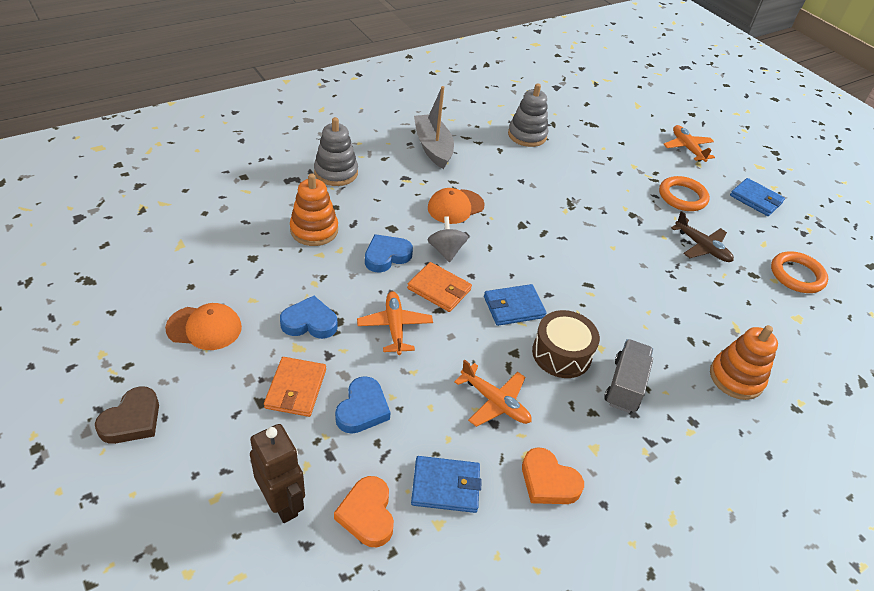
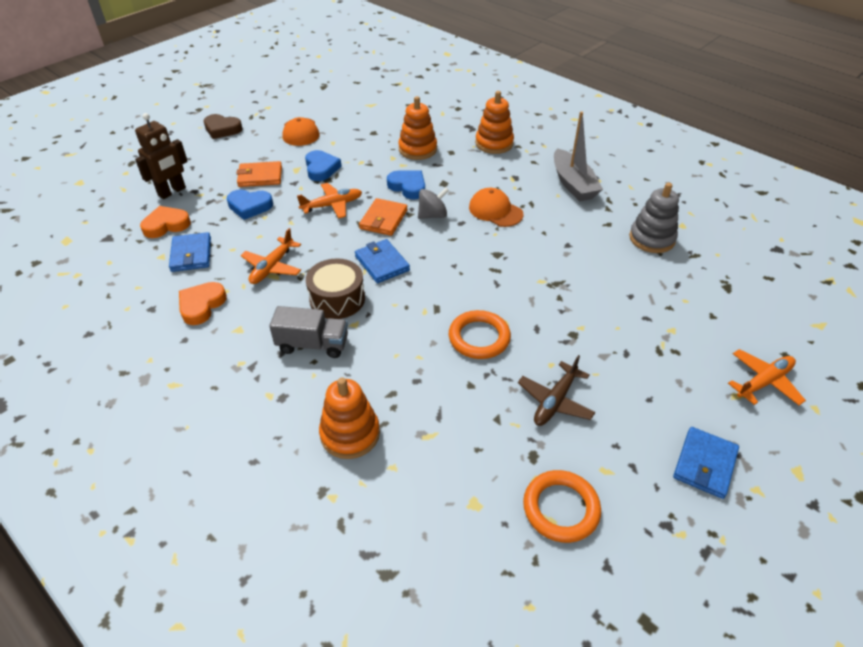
camera: 80 degrees right, 0 degrees up
(336, 173) = (494, 143): grey stacking toy -> orange stacking toy
(433, 148) = (573, 184): grey boat -> grey boat turned 105 degrees clockwise
(682, 197) = (644, 379): orange ring -> orange ring (479, 338)

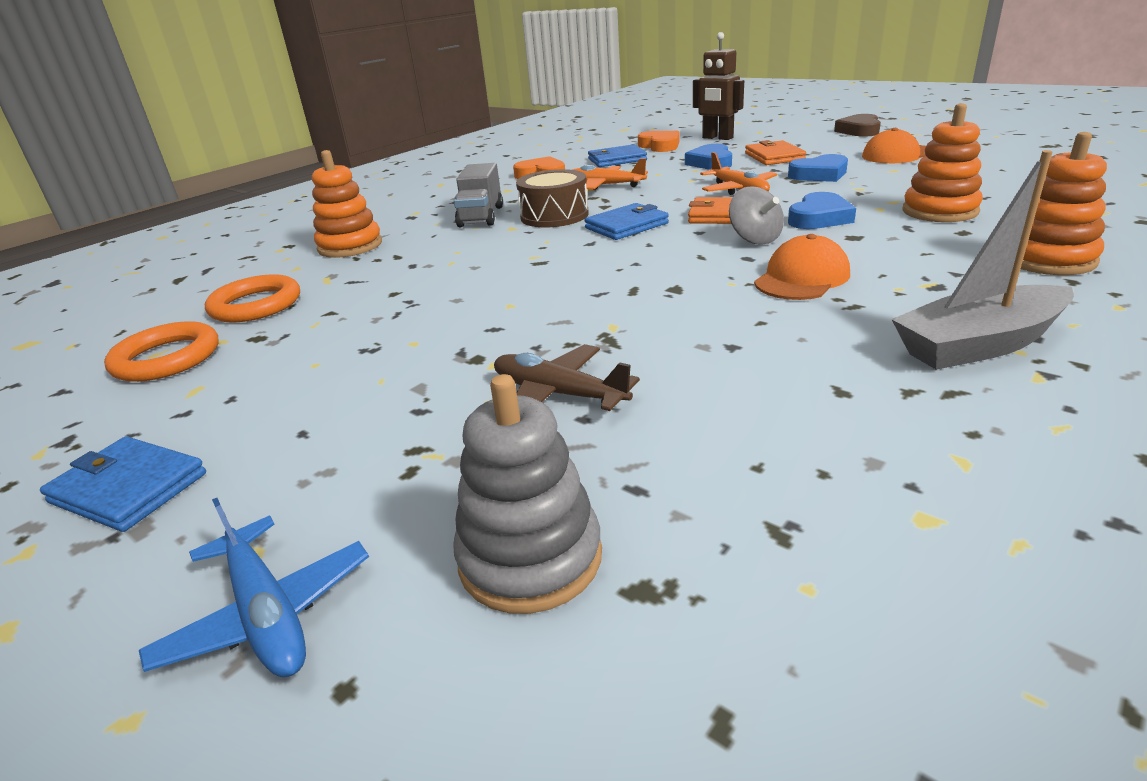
camera: 90 degrees right, 15 degrees down
(479, 338) = (479, 291): orange ring -> orange ring (256, 305)
(555, 401) = (339, 348): brown plane -> brown plane (558, 394)
(652, 239) = (817, 455): grey stacking toy -> grey stacking toy (530, 558)
(763, 382) = (267, 614): orange plane -> blue plane

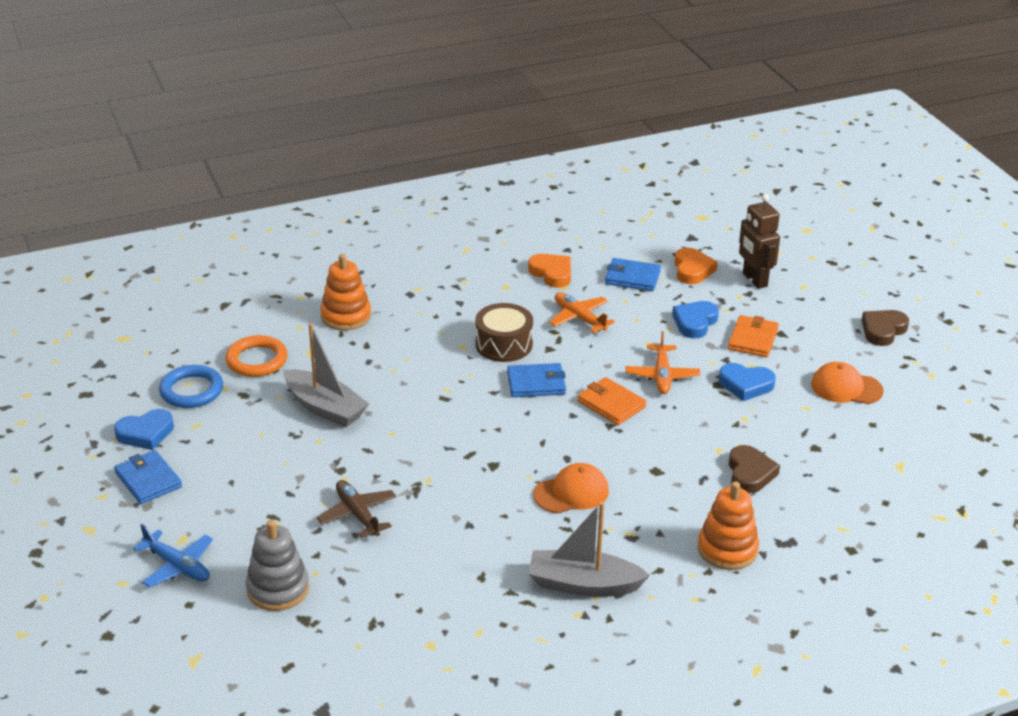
camera: 25 degrees right, 5 degrees up
(167, 358) = (191, 390): orange ring -> blue ring
(267, 614) = (177, 566): blue plane -> blue plane turned 45 degrees counterclockwise
(392, 313) = (325, 408): none -> grey boat
(481, 216) = (455, 319): grey truck -> none
(754, 239) = (595, 441): grey spinning top -> none
(819, 218) = (665, 440): blue heart -> blue heart (145, 433)
(939, 211) = (750, 473): orange stacking toy -> brown heart

